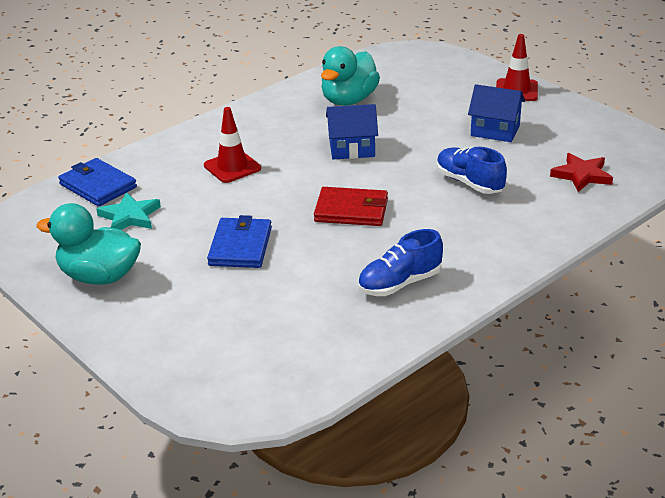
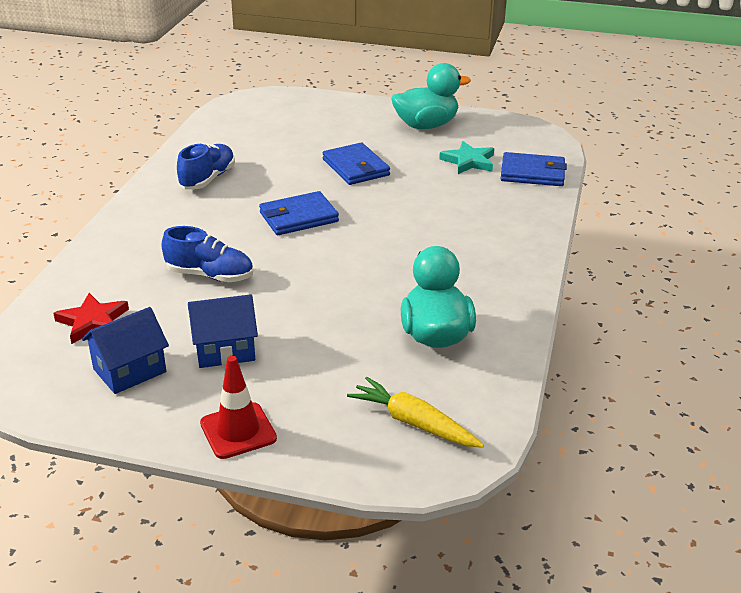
camera: 145 degrees right, 0 degrees up
(232, 167) = (450, 221): red traffic cone -> none
(351, 210) = (298, 217): red wallet -> blue wallet
(352, 149) = (362, 274): blue house -> blue house (129, 370)
(413, 68) = (413, 423): none -> yellow carrot

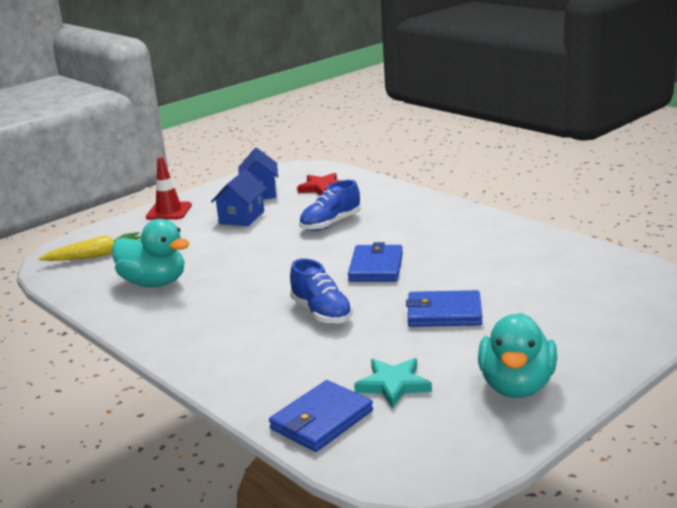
camera: 125 degrees right, 10 degrees down
(207, 179) = (486, 242): blue shoe -> blue shoe (321, 313)

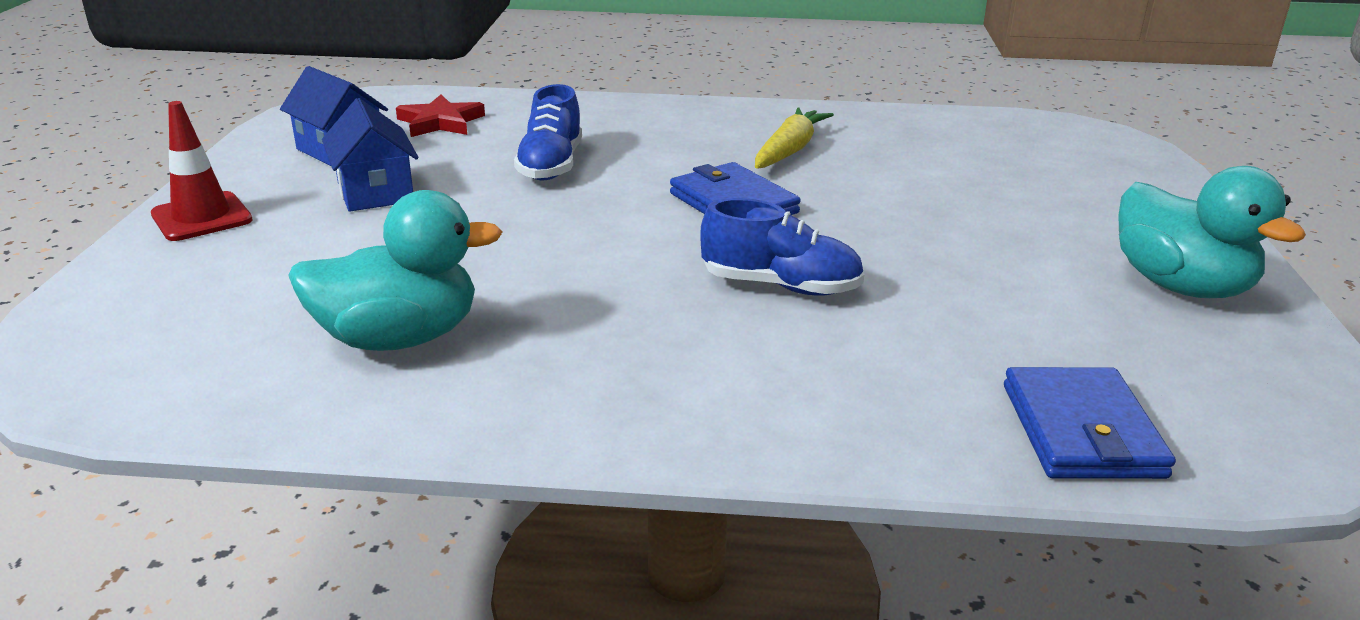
camera: 45 degrees left, 5 degrees up
(96, 255) = (168, 333): yellow carrot -> yellow carrot (789, 150)
(393, 385) = (1063, 343): turquoise star -> none
(444, 313) = (934, 232): blue wallet -> none

